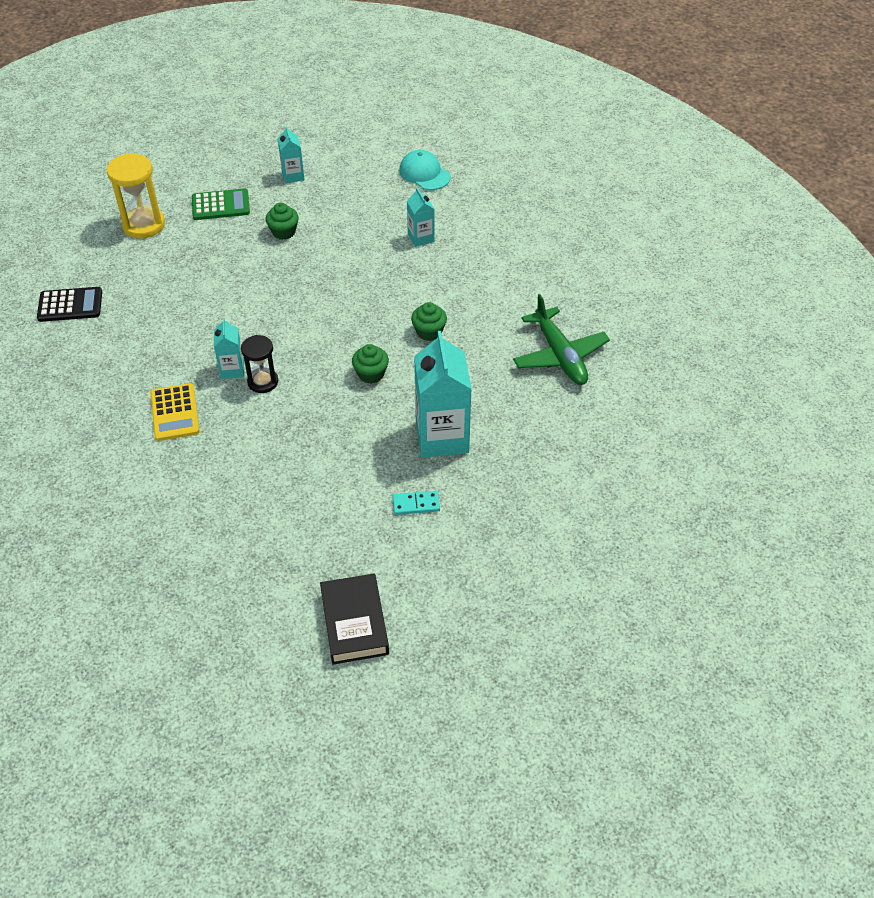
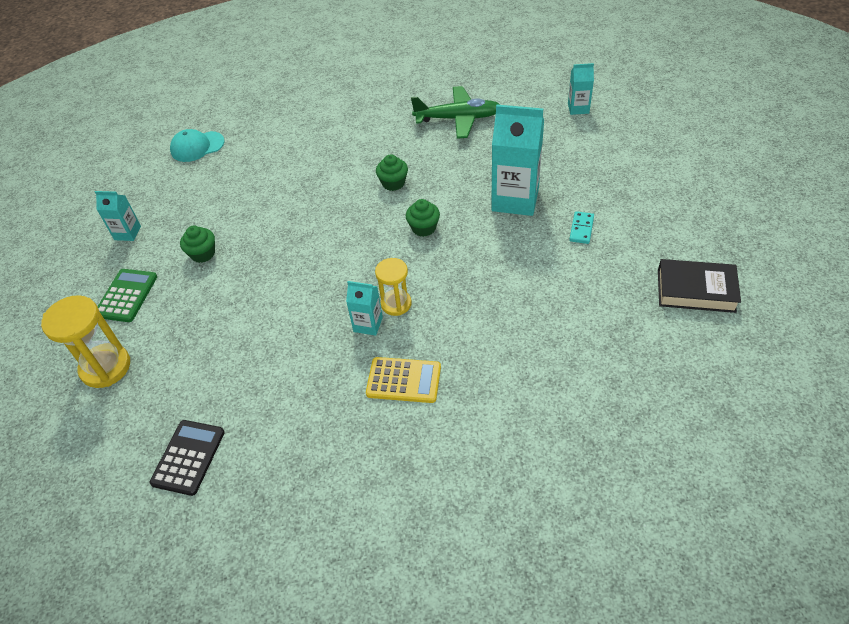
camera: 65 degrees left, 0 degrees up
(263, 382) = (396, 304): black hourglass -> yellow hourglass
(421, 238) = (277, 165): turquoise carton -> turquoise carton (578, 108)

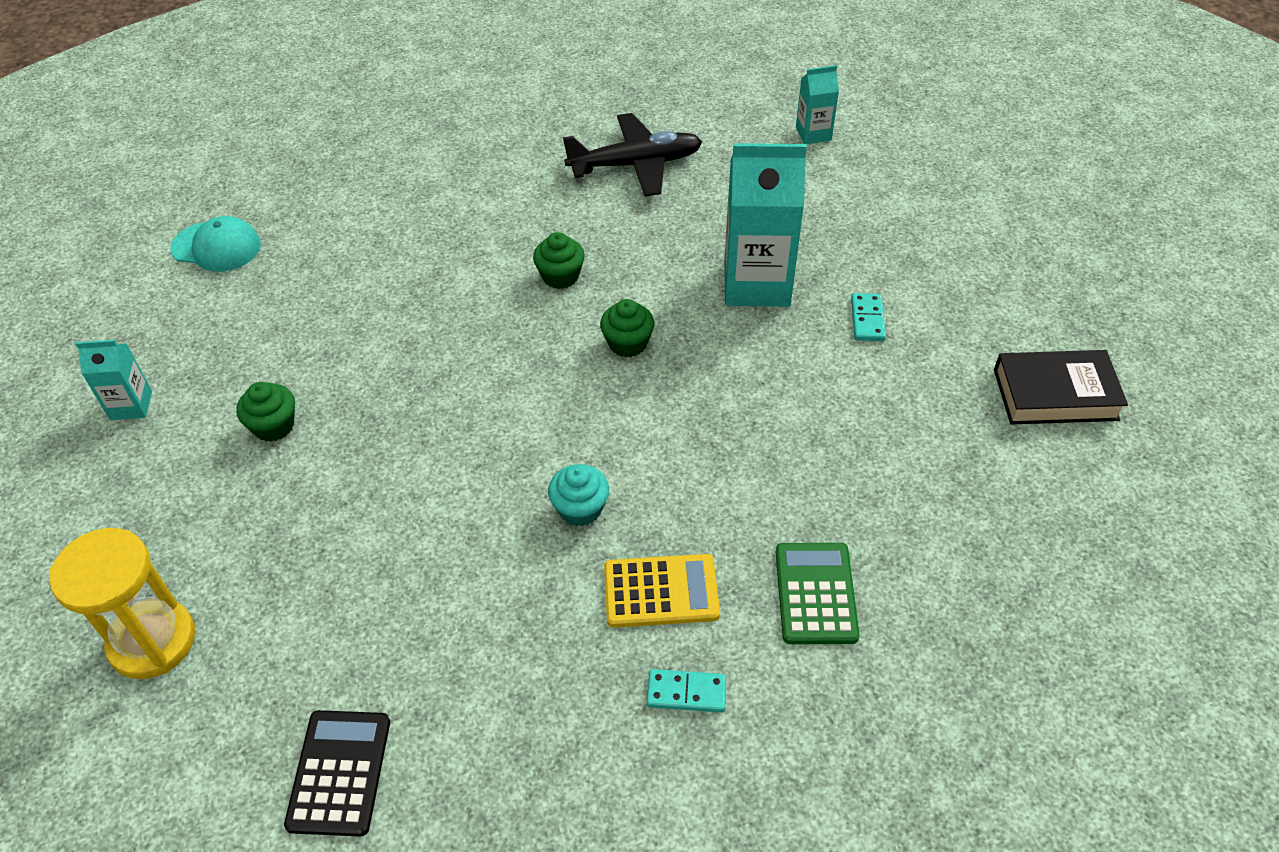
camera: 15 degrees left, 0 degrees up
(126, 296) = (158, 513): green calculator -> green calculator (816, 593)
(197, 147) = (216, 247): turquoise cap -> turquoise cap turned 135 degrees counterclockwise
(368, 324) = (580, 509): turquoise carton -> turquoise cupcake
(396, 304) = (616, 470): yellow hourglass -> none
(403, 443) = (686, 693): none -> turquoise domino
(458, 119) = (636, 164): green plane -> black plane

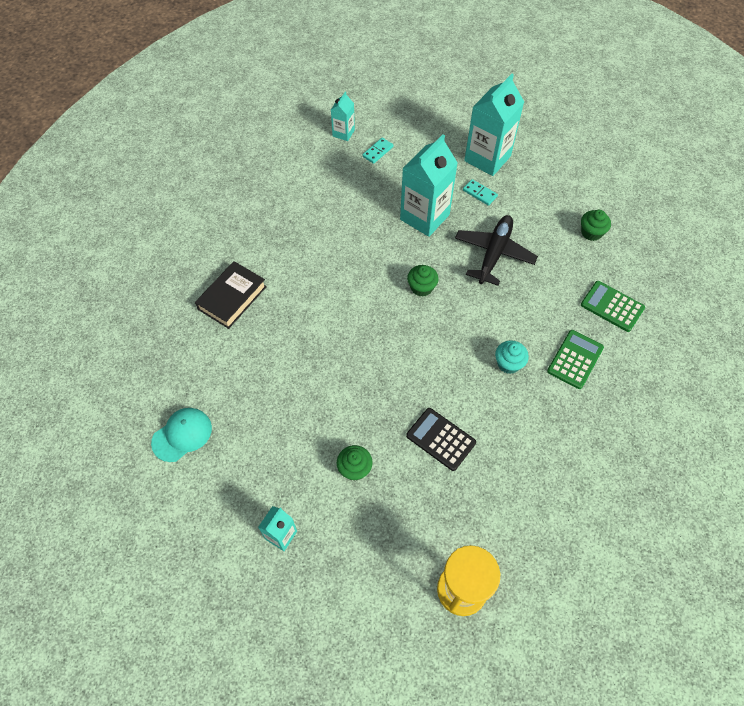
camera: 55 degrees left, 10 degrees up
(339, 772) = (591, 536): black calculator -> black calculator (440, 439)
(560, 276) = (352, 288): green cupcake -> green cupcake (591, 232)
(636, 164) = (299, 211): black plane -> black plane (494, 253)
(661, 592) = (575, 359): yellow calculator -> green calculator
(686, 693) = (631, 380): turquoise domino -> turquoise domino (378, 152)
(945, 294) = (487, 158): none -> turquoise carton
(1055, 394) = (569, 164): black book -> black book (232, 298)

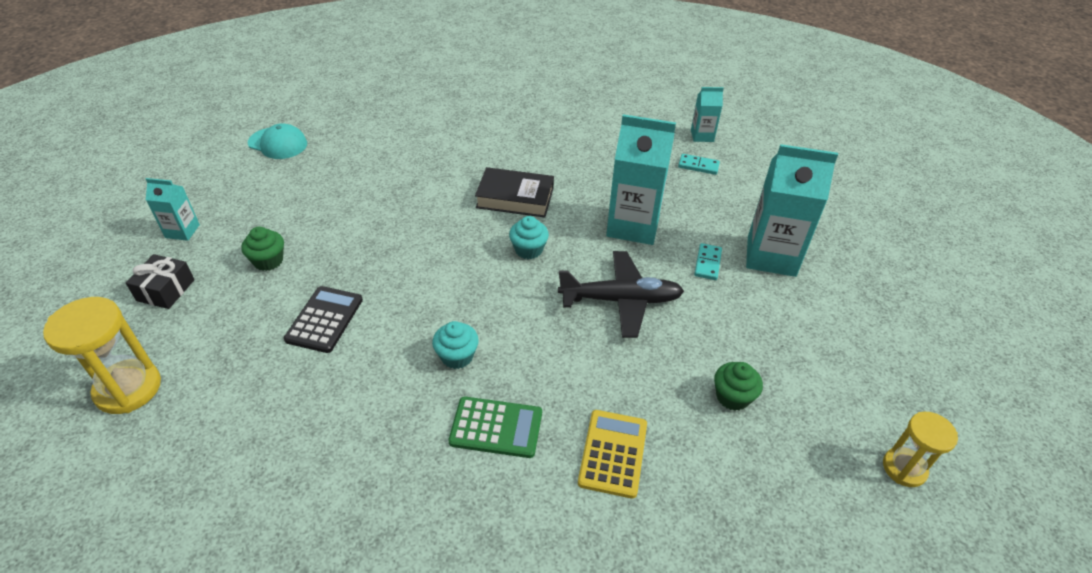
camera: 65 degrees right, 15 degrees down
(232, 298) = (440, 127): black book -> black book (515, 198)
(357, 555) = (166, 290): none -> black gift
(421, 287) = (528, 250): green cupcake -> turquoise cupcake
(612, 306) = (613, 453): green calculator -> yellow calculator
(659, 184) = (904, 468): none -> yellow hourglass

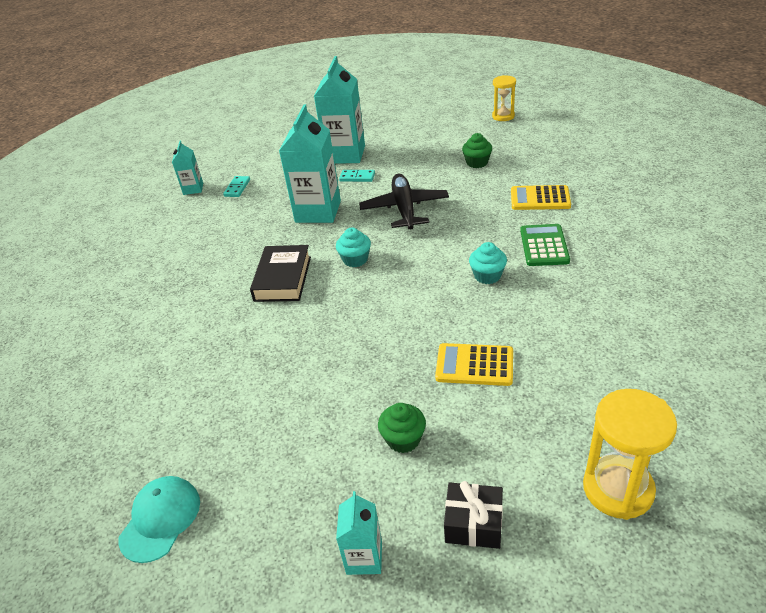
camera: 90 degrees left, 5 degrees down
(324, 319) = (474, 365): black calculator -> yellow calculator

